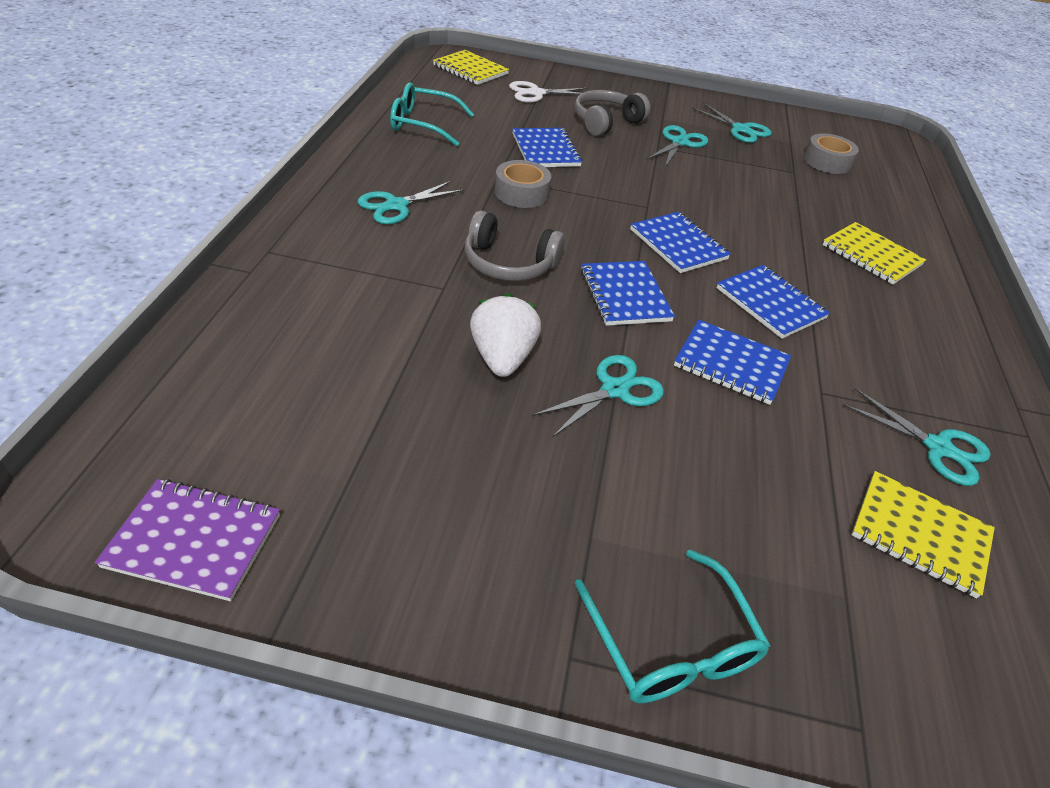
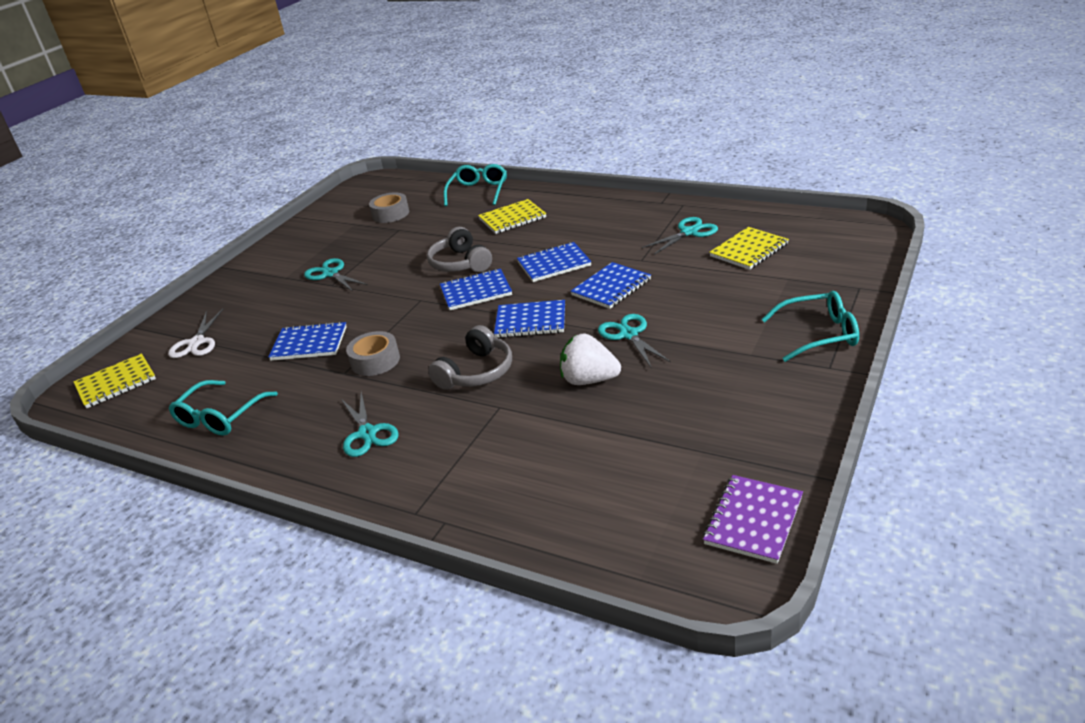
camera: 65 degrees left, 10 degrees down
(606, 122) = (276, 307): grey headphones -> grey headphones (460, 263)
(741, 129) = (324, 242): turquoise scissors -> none
(924, 219) = (478, 192): none -> turquoise glasses

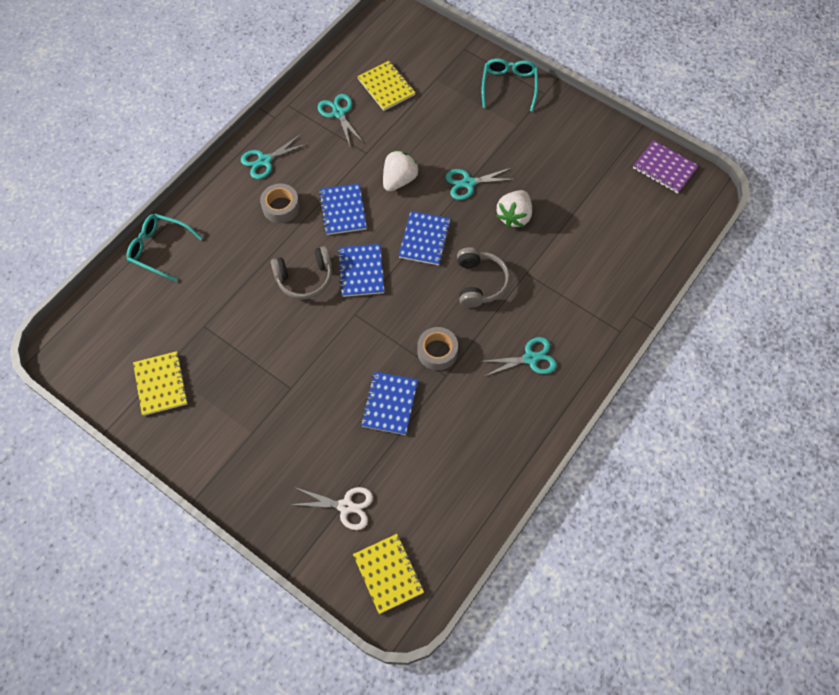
camera: 85 degrees left, 30 degrees up
(221, 416) = (474, 468): turquoise glasses -> none
(330, 274) = (267, 389): turquoise scissors -> turquoise scissors (264, 161)
(390, 214) = (162, 332): grey tape -> grey tape (281, 207)
(476, 372) = (479, 282): grey headphones -> grey headphones turned 45 degrees clockwise
(512, 218) = (239, 228): yellow notebook -> yellow notebook (161, 384)
(611, 287) = (399, 180): blue notebook -> white strawberry

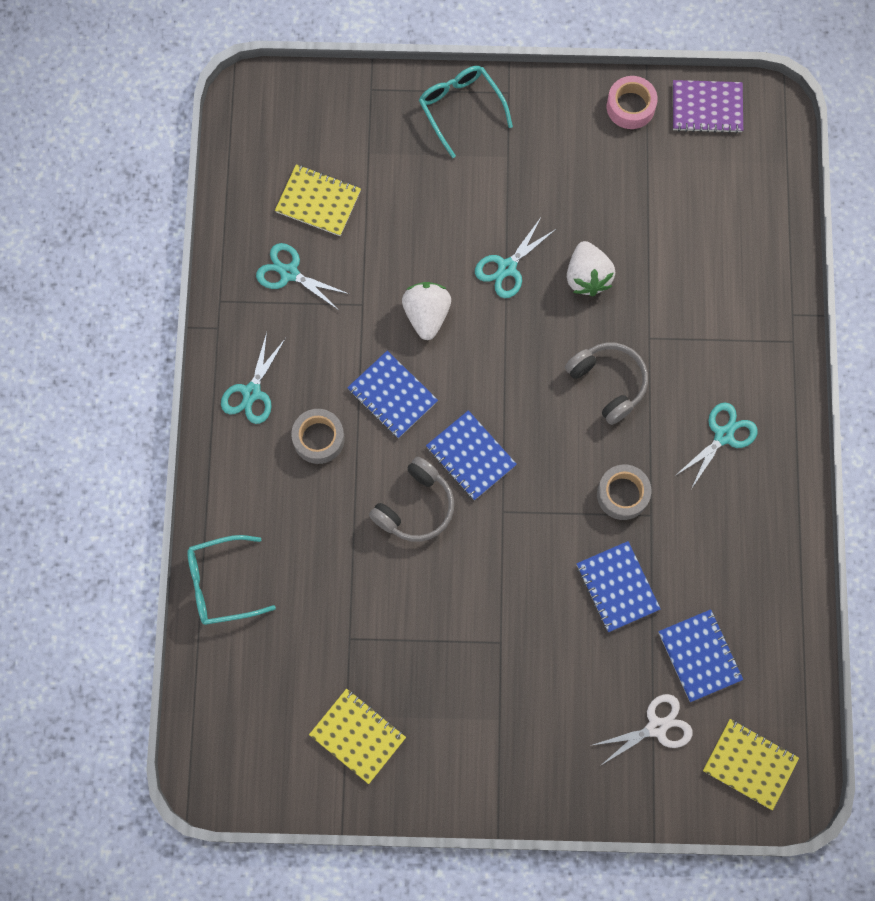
camera: 35 degrees left, 10 degrees up
(424, 239) = (510, 370): blue notebook -> blue notebook (699, 656)
(615, 141) = (630, 107): none -> pink tape

